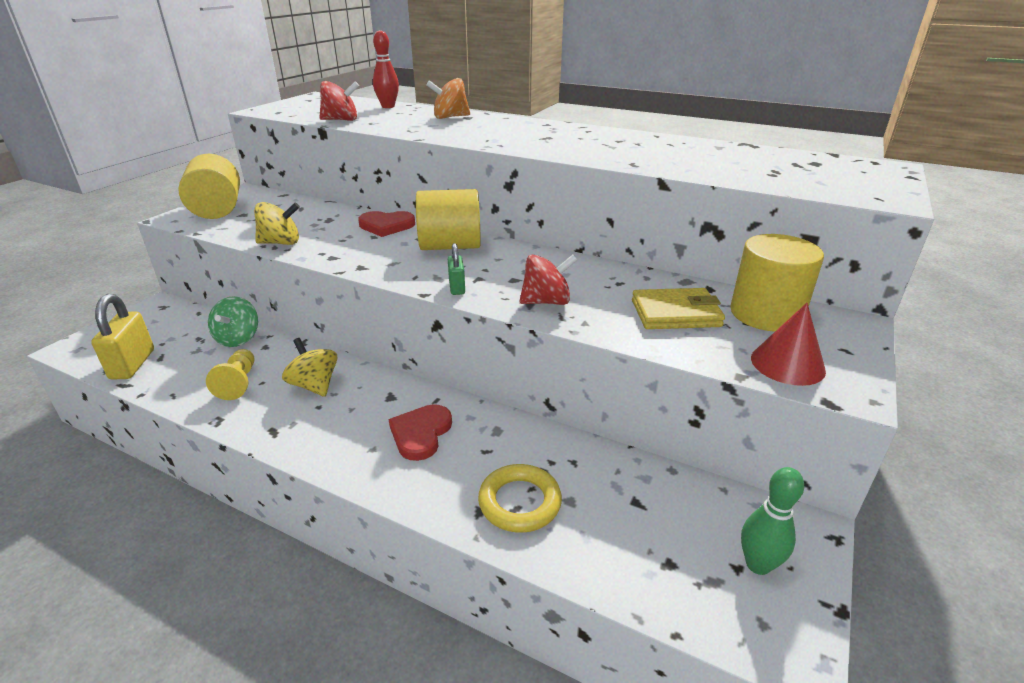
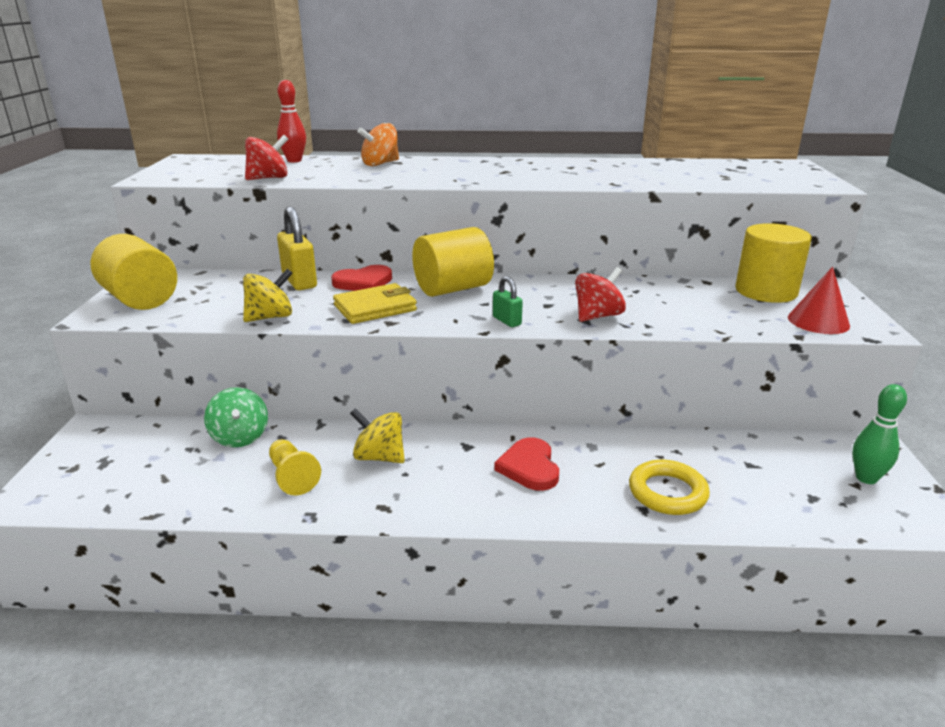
camera: 25 degrees left, 5 degrees down
(132, 364) = (137, 494): yellow padlock -> yellow padlock (299, 281)
(675, 313) = (705, 304): yellow wallet -> yellow wallet (375, 308)

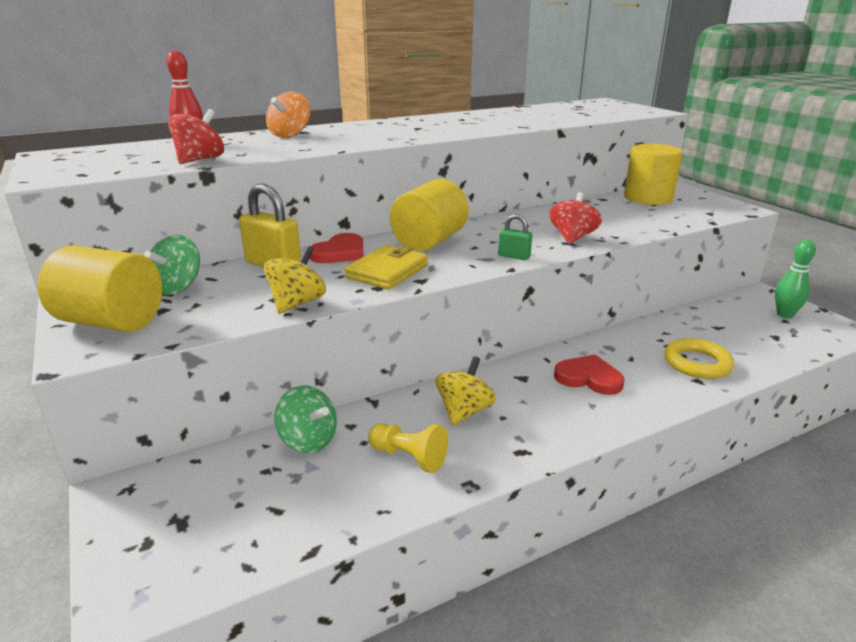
camera: 30 degrees left, 0 degrees up
(212, 284) = (177, 287): none -> green spinning top
(379, 457) = (464, 411): yellow spinning top -> yellow spinning top turned 120 degrees clockwise
(529, 467) = (588, 378): red heart -> red heart turned 150 degrees clockwise
(818, 321) = (707, 210): red cone -> none

